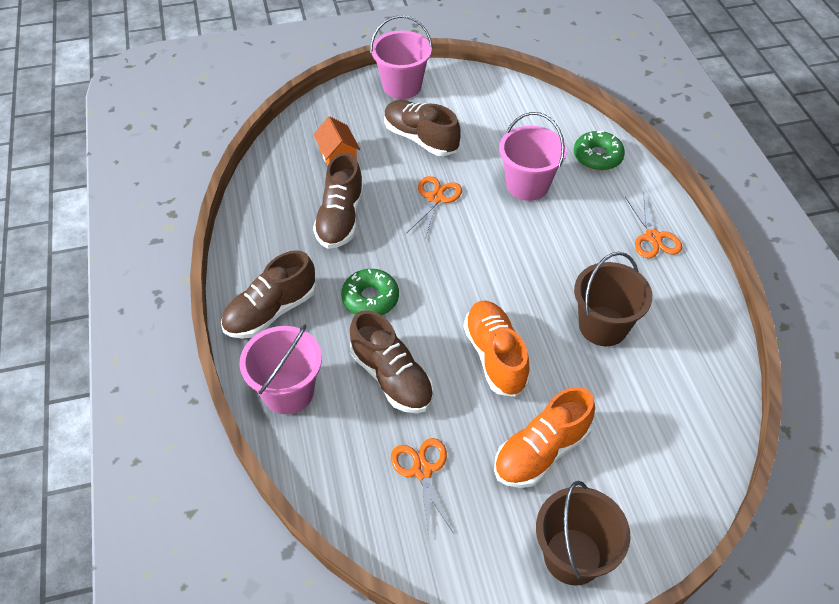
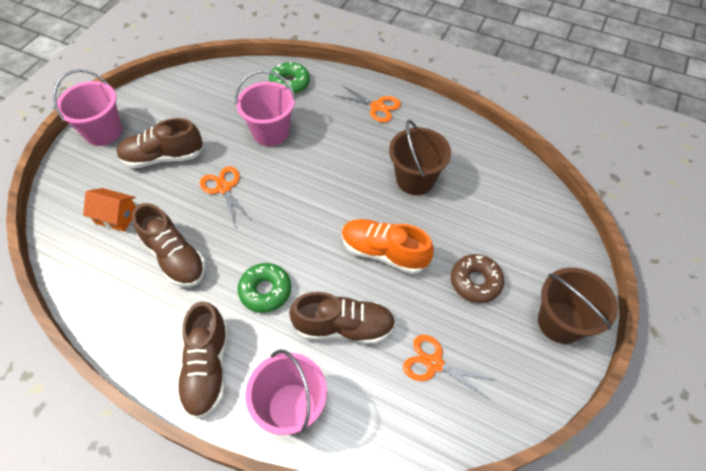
camera: 50 degrees left, 5 degrees up
(541, 451) = (475, 282): orange shoe -> brown donut

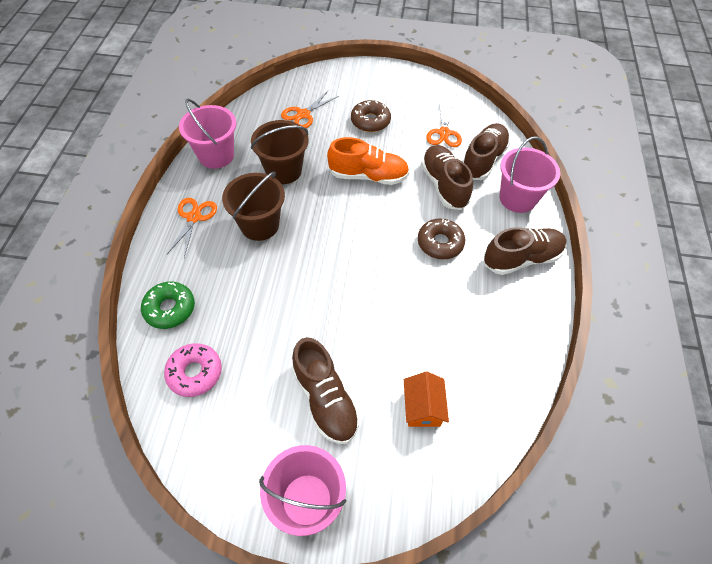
camera: 110 degrees left, 0 degrees up
(175, 257) = (442, 326): brown shoe -> brown shoe (483, 160)
(224, 188) = (346, 317): orange scissors -> orange scissors (303, 114)
(229, 90) = (195, 373): none -> pink donut
(265, 291) = (440, 243): green donut -> brown donut
(271, 132) = (255, 301): pink bucket -> pink bucket (216, 155)
(384, 252) = (368, 176): orange shoe -> orange shoe turned 90 degrees counterclockwise
(560, 322) = (382, 79): brown bucket -> brown bucket (259, 225)

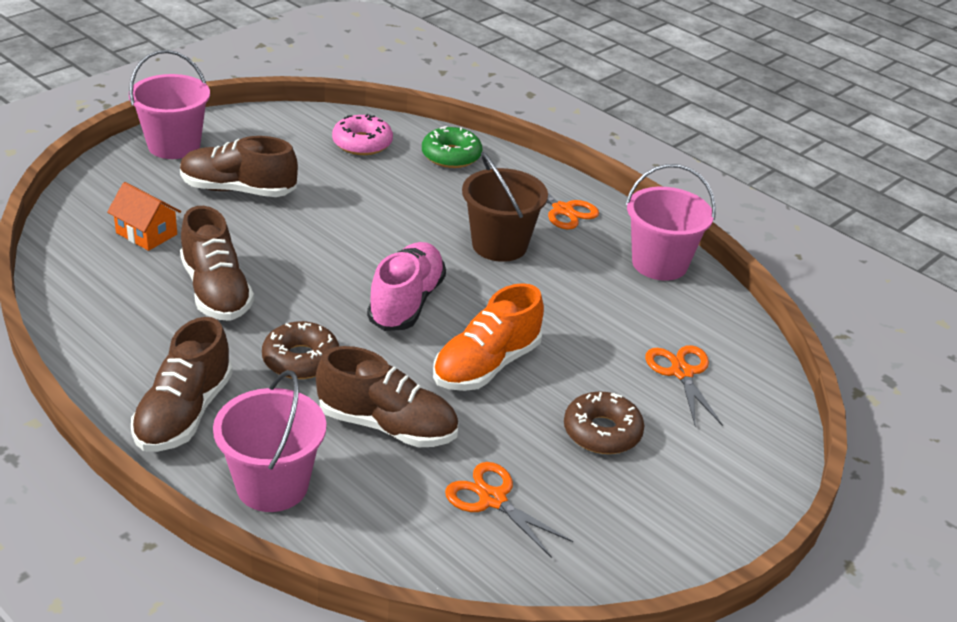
camera: 125 degrees right, 20 degrees down
(283, 171) = (575, 301): brown bucket -> none
(353, 232) = (406, 302): none -> pink shoe
(483, 160) = (385, 503): brown shoe -> brown shoe (216, 291)

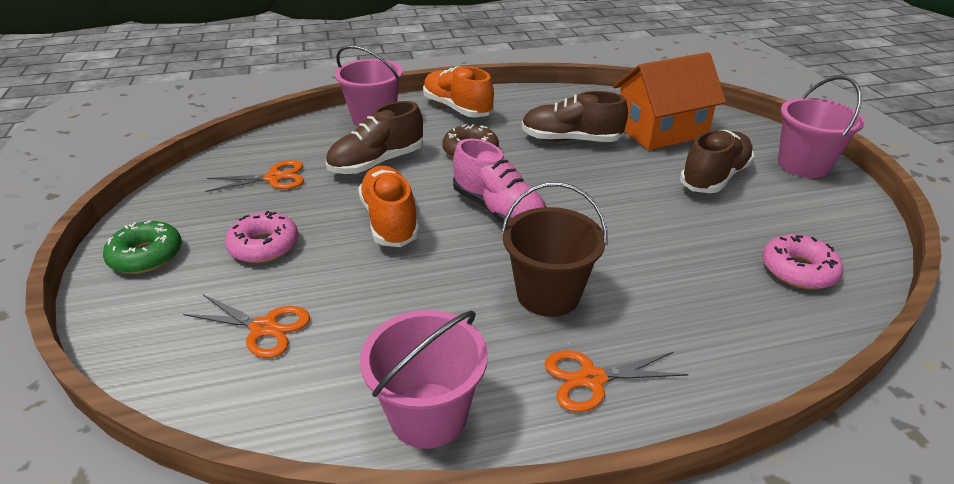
camera: 125 degrees right, 0 degrees up
(146, 233) = (660, 130): orange house -> orange house, size x1.93
(184, 413) = (457, 108): brown shoe -> orange shoe
(451, 156) = (757, 330): green donut -> green donut (146, 256)
(602, 432) = (264, 246): brown donut -> pink donut

